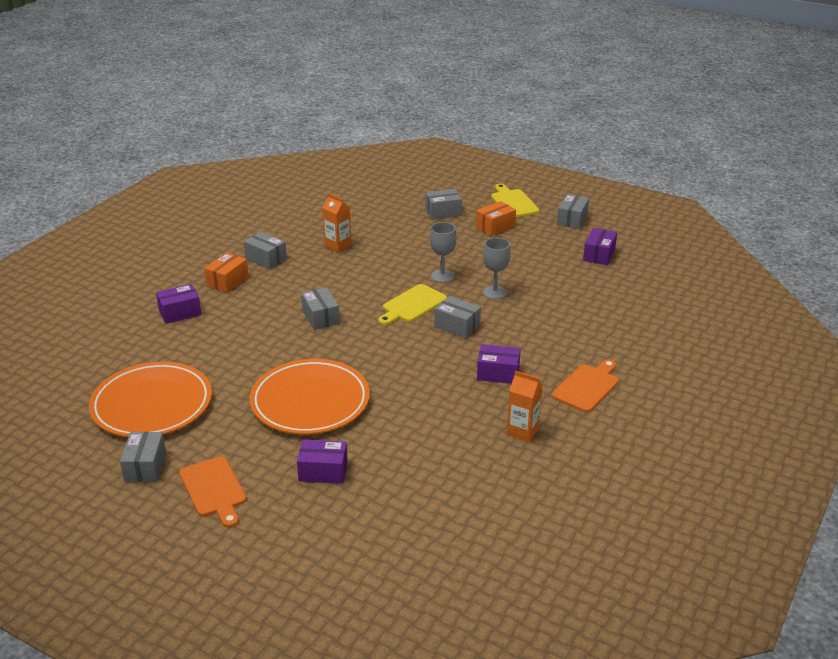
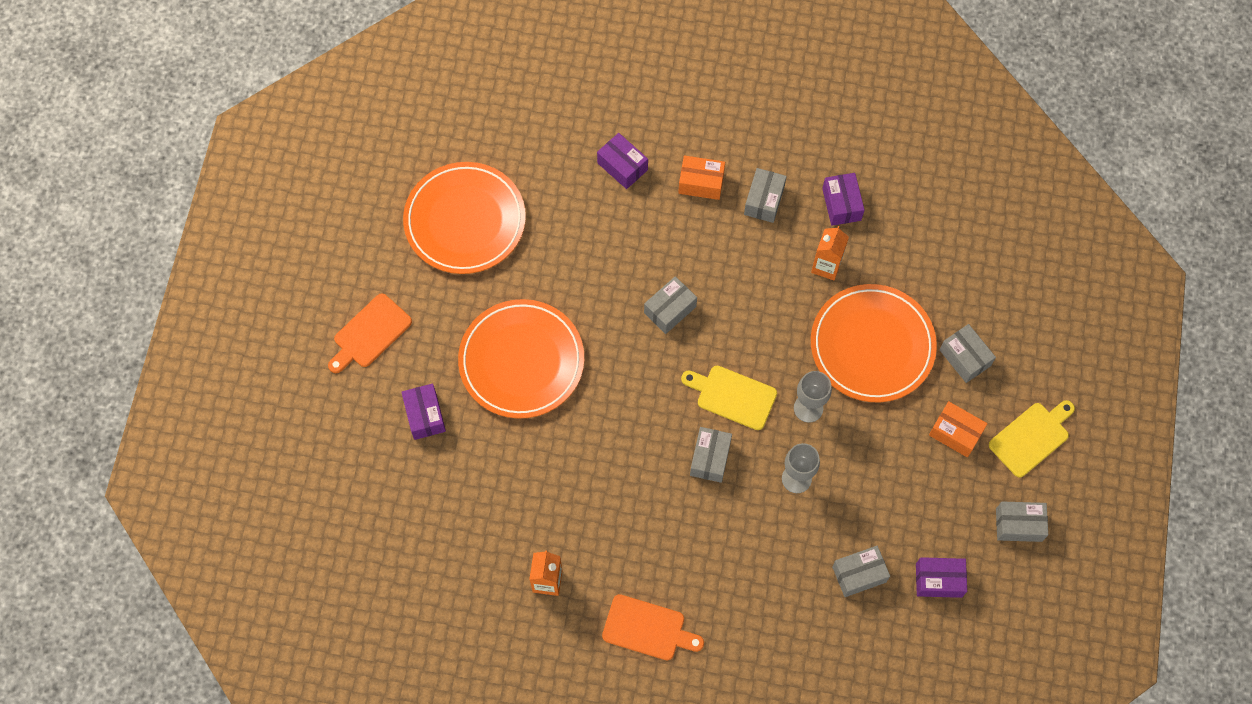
camera: 70 degrees right, 35 degrees up
(145, 466) = (380, 261): grey box -> grey box (859, 574)
(411, 242) = (872, 345): none -> orange plate
(498, 373) = (637, 529): purple box -> purple box (841, 204)

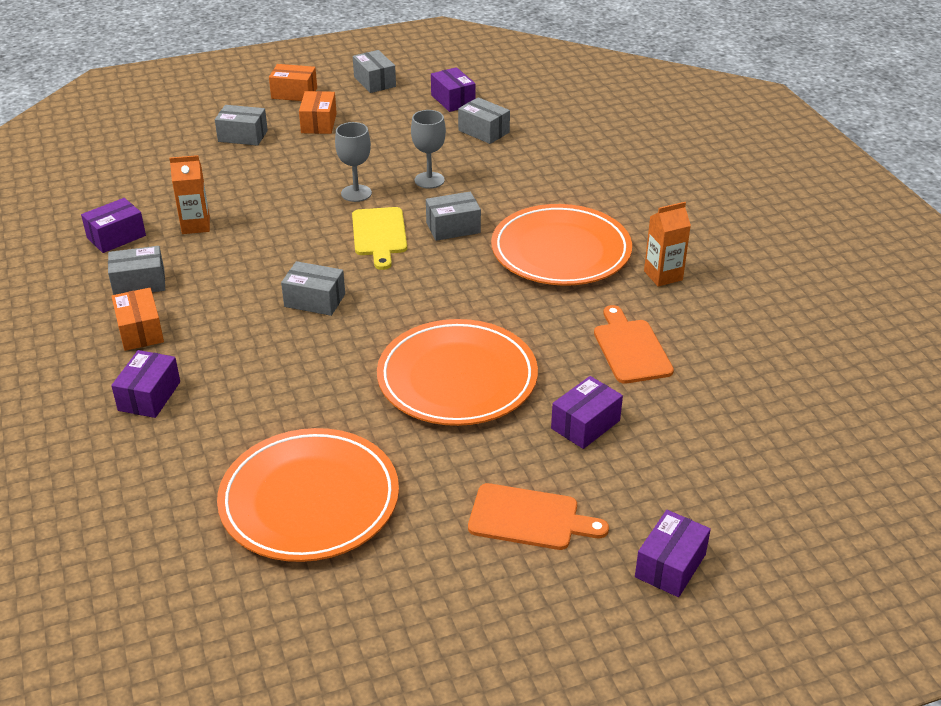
camera: 120 degrees left, 30 degrees down
(284, 388) = (670, 566): none -> purple box
(647, 629) = (640, 210): orange cutting board -> orange cutting board (631, 348)
(872, 345) = (265, 180): orange plate -> orange plate (561, 251)
(965, 358) = (243, 136): grey box -> grey box turned 75 degrees clockwise
(1031, 437) = (294, 93): yellow cutting board -> orange box

